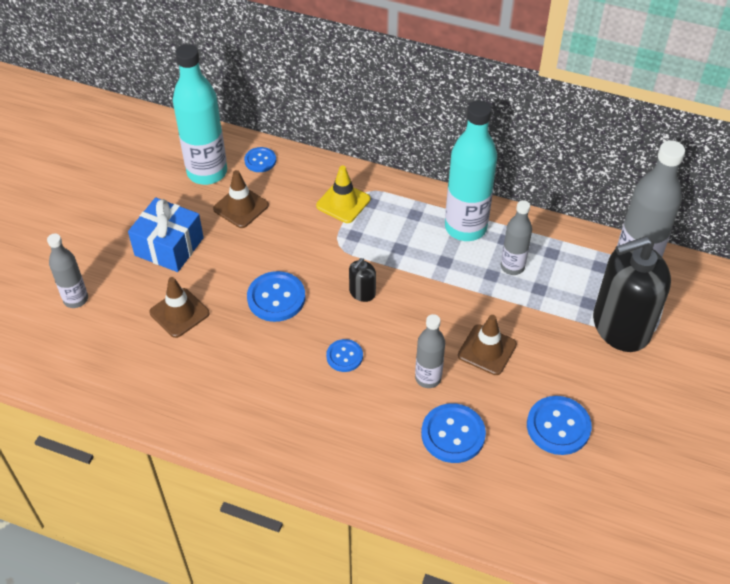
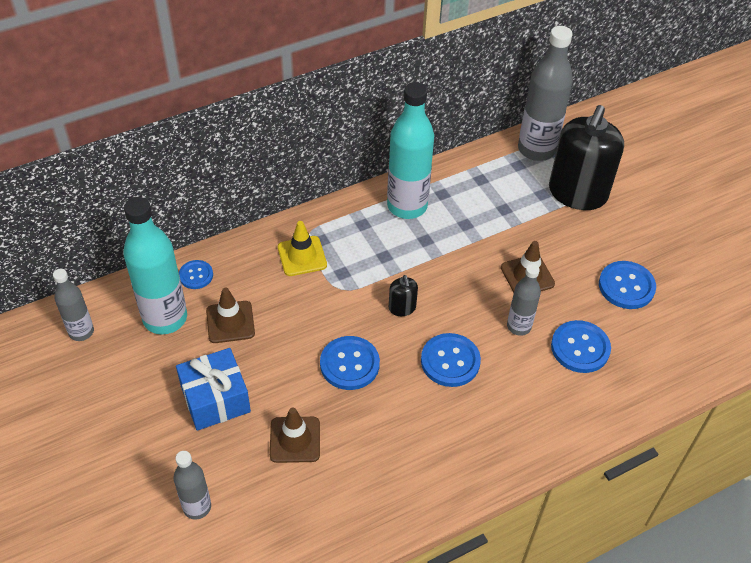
camera: 50 degrees left, 0 degrees up
(344, 356) = (450, 361): blue button -> blue button, size x1.65
(512, 267) = (470, 208): grey bottle -> grey bottle (81, 332)

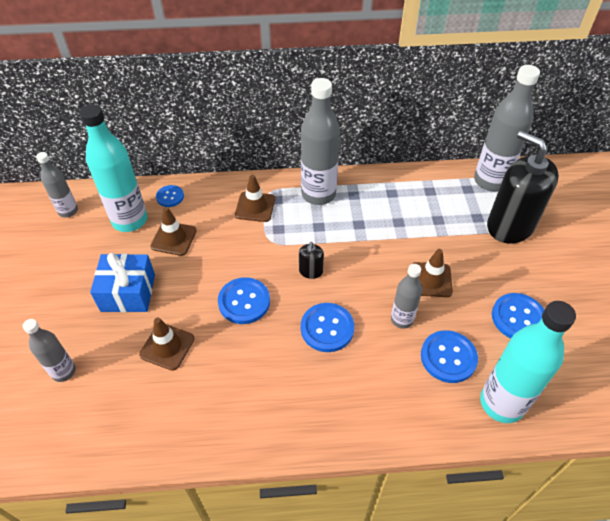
camera: 25 degrees right, 0 degrees up
(302, 256) = (255, 207): yellow traffic cone -> brown traffic cone
(364, 220) = (318, 194): none -> grey bottle
(407, 206) = (358, 194): turquoise bottle -> turquoise bottle (501, 403)
(577, 193) = (510, 226): black soap dispenser -> black soap dispenser turned 90 degrees clockwise

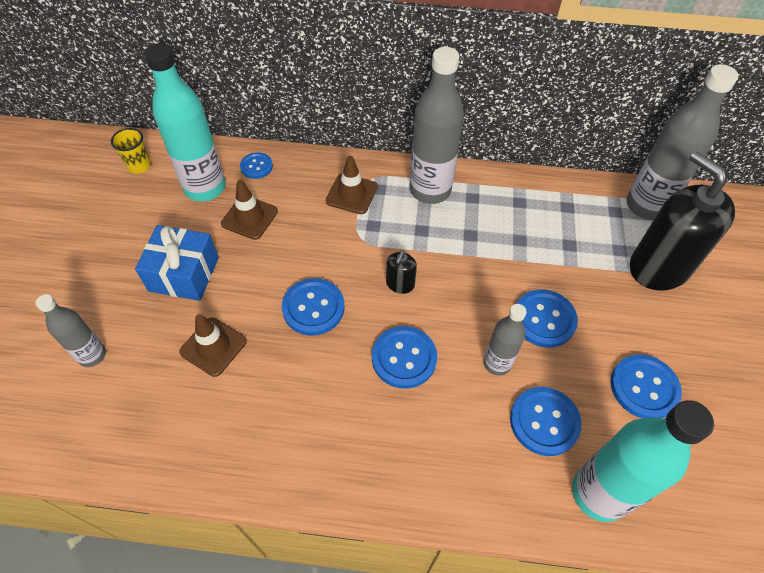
camera: 10 degrees right, 5 degrees up
(68, 211) = (139, 166): grey bottle -> yellow cup
(431, 280) = (544, 319): brown traffic cone -> blue button

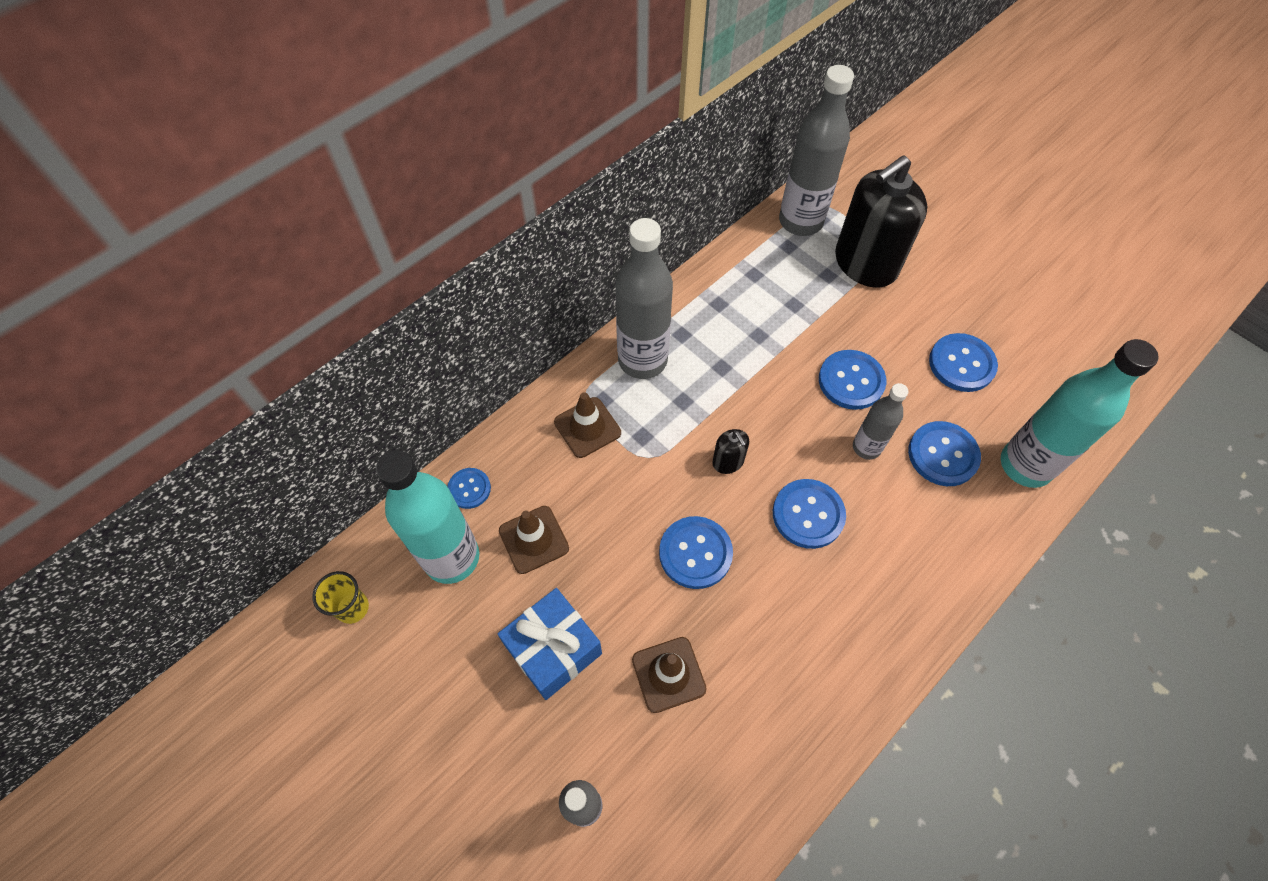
camera: 50 degrees left, 5 degrees up
(659, 267) = (865, 264): black soap dispenser -> black soap dispenser turned 45 degrees counterclockwise

